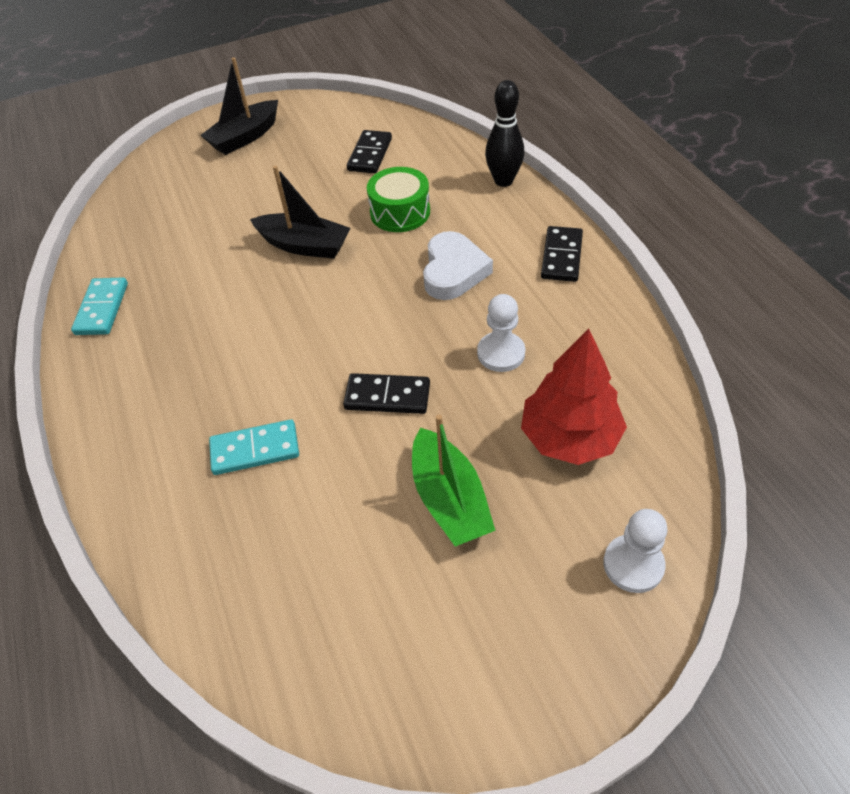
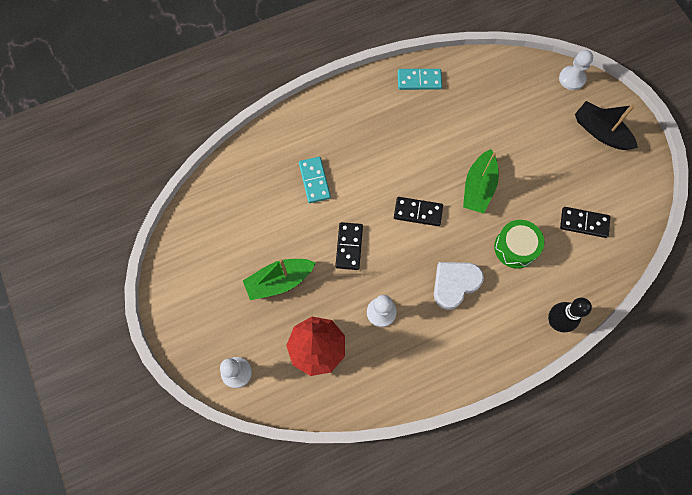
camera: 85 degrees right, 20 degrees up
(159, 157) = (572, 79): none -> white pawn
(304, 245) = (478, 187): black boat -> green boat
(453, 271) = (454, 284): white heart -> white heart turned 135 degrees clockwise
(561, 256) = (471, 358): black domino -> black domino (418, 212)

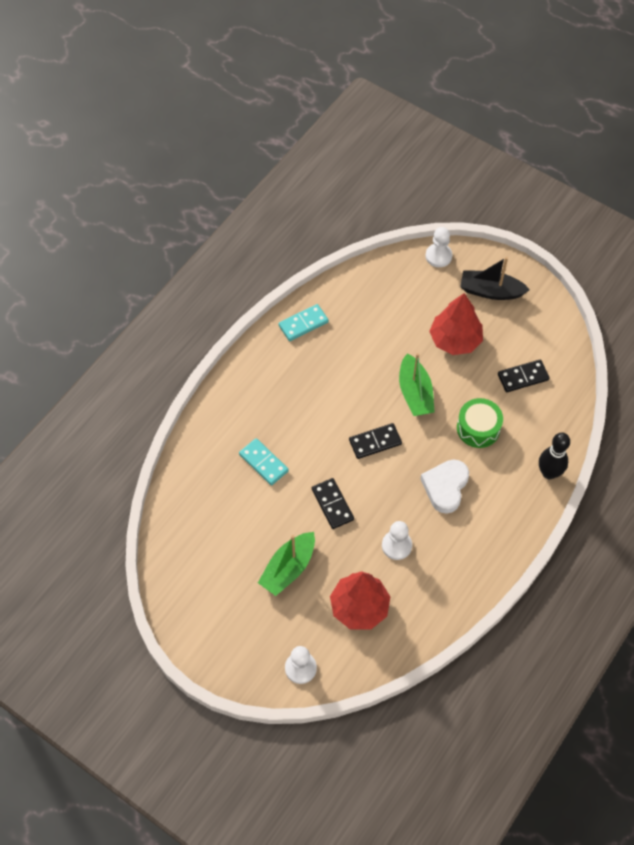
camera: 30 degrees left, 10 degrees down
(542, 159) = (455, 340): none -> red tree

